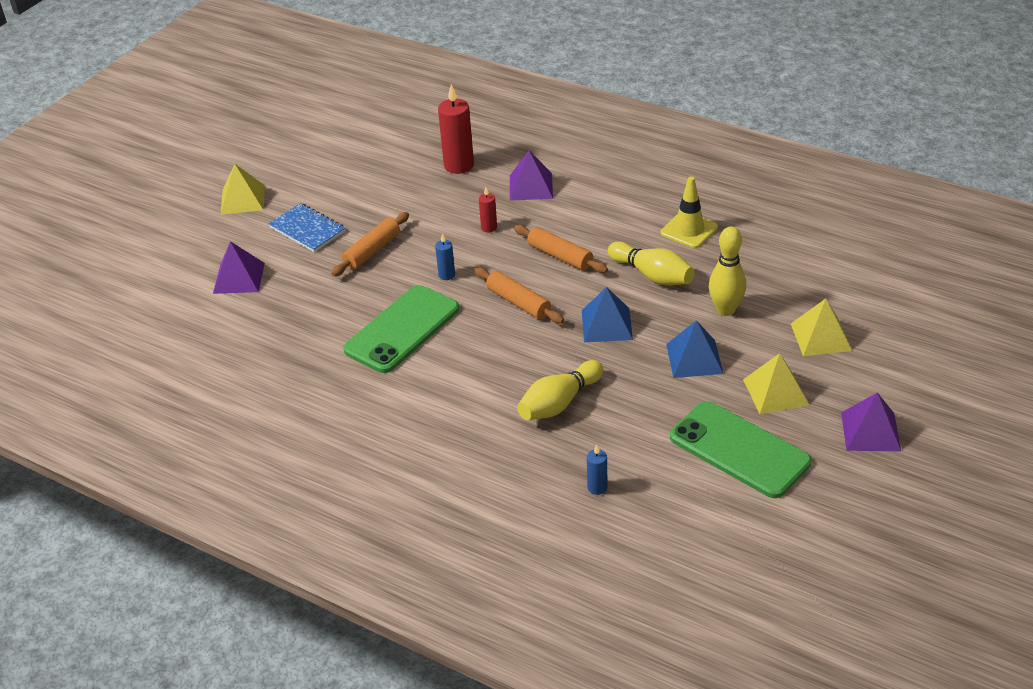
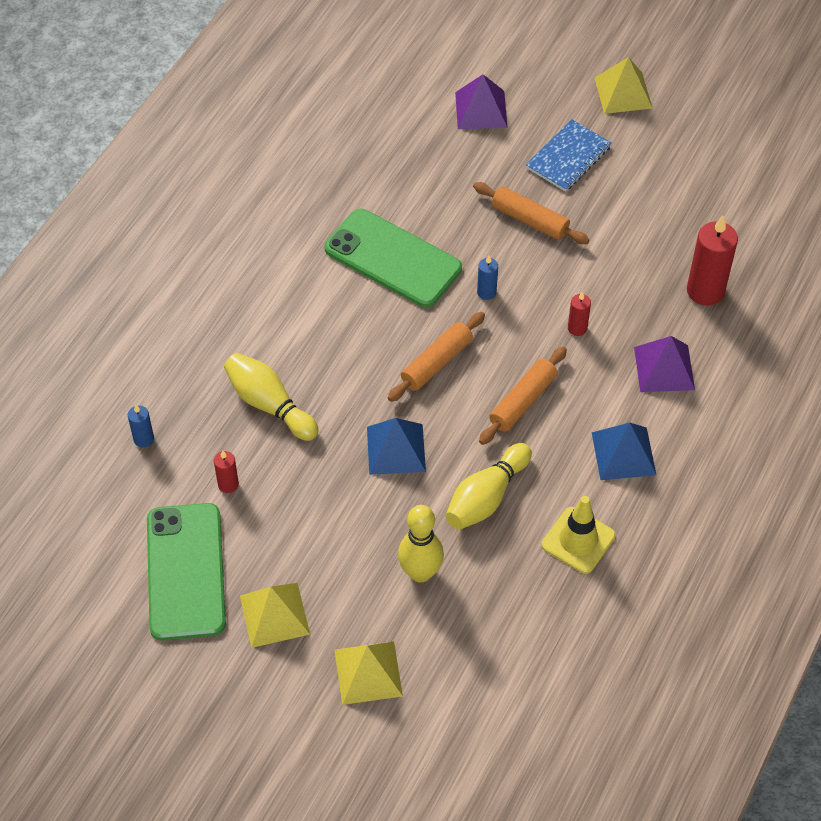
camera: 85 degrees right, 15 degrees up
(646, 426) = (228, 484): none -> red candle
(694, 359) = (334, 535): blue pyramid -> blue pyramid (623, 453)
(739, 450) = (186, 571): green phone -> green phone turned 45 degrees counterclockwise
(870, 431) = (203, 707): purple pyramid -> none

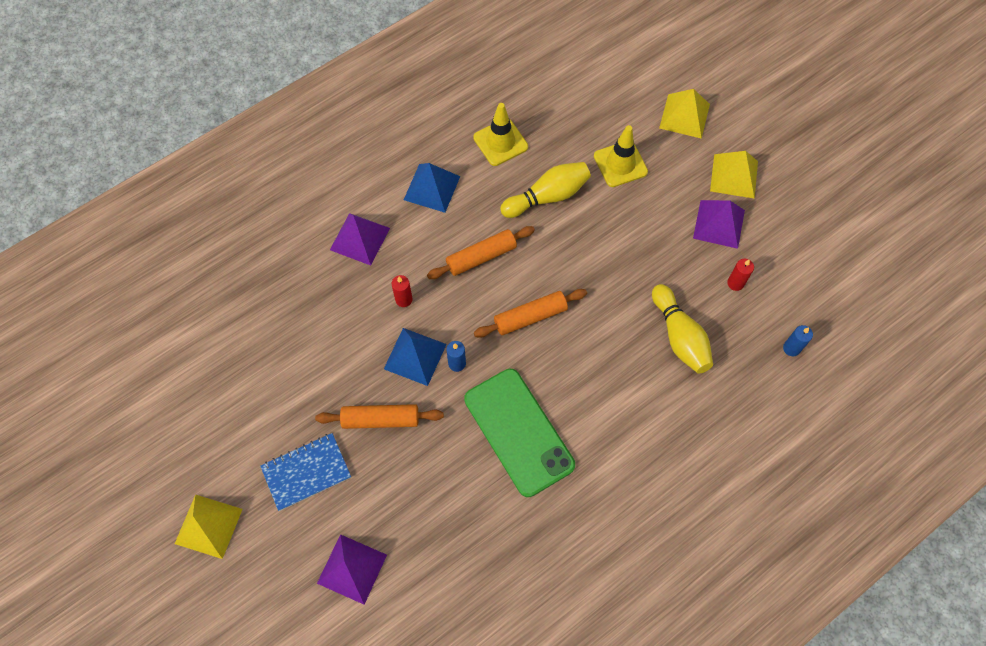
camera: 155 degrees left, 10 degrees up
(186, 571) = (788, 230): green phone -> none
(271, 545) = (718, 224): none -> purple pyramid
(396, 449) = (596, 259): blue pyramid -> blue pyramid (415, 356)
(420, 572) = (620, 164): yellow bowling pin -> yellow traffic cone
(529, 220) = (380, 419): orange rolling pin -> orange rolling pin turned 60 degrees counterclockwise
(705, 291) = (283, 288): red candle -> none

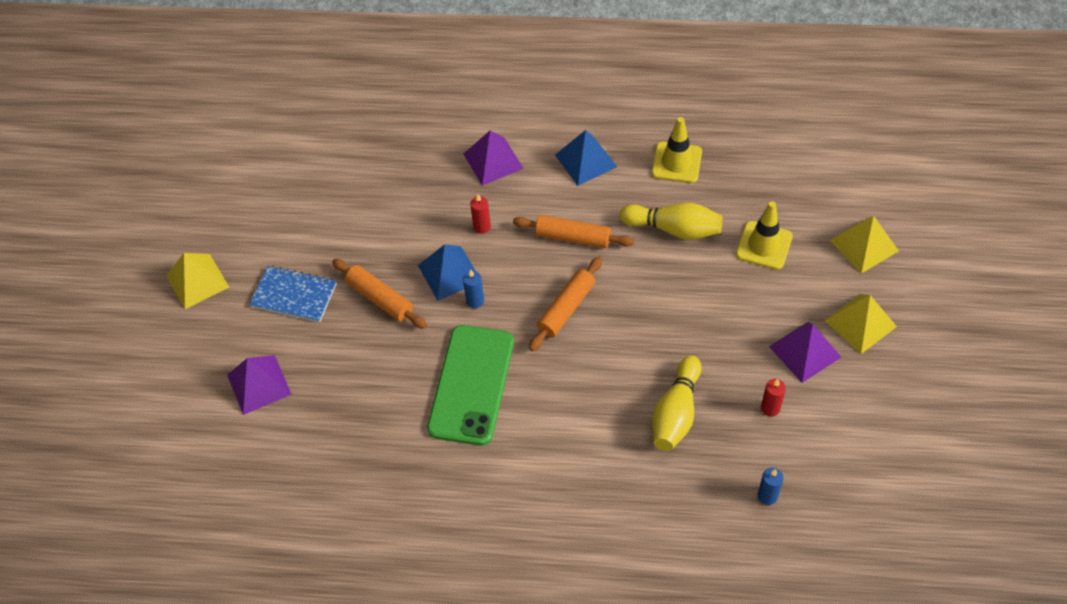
camera: 45 degrees right, 10 degrees down
(530, 317) = (566, 309): orange rolling pin -> orange rolling pin turned 75 degrees counterclockwise

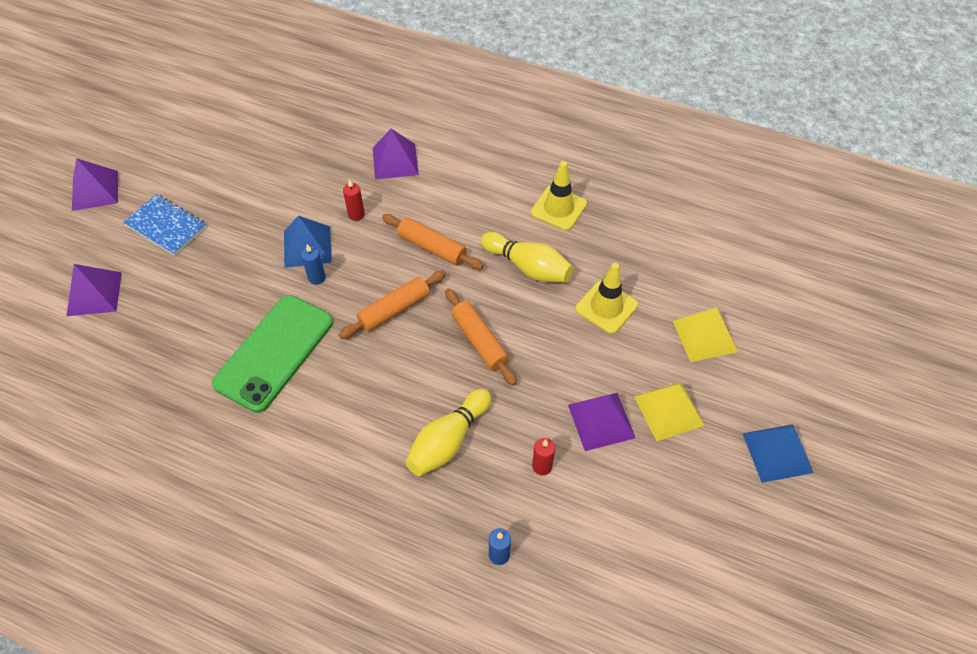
camera: 15 degrees right, 0 degrees up
(197, 281) = (95, 190): yellow pyramid -> purple pyramid
(380, 298) = (236, 251): orange rolling pin -> orange rolling pin (480, 341)
(585, 161) = (476, 183): blue pyramid -> blue pyramid (777, 453)

